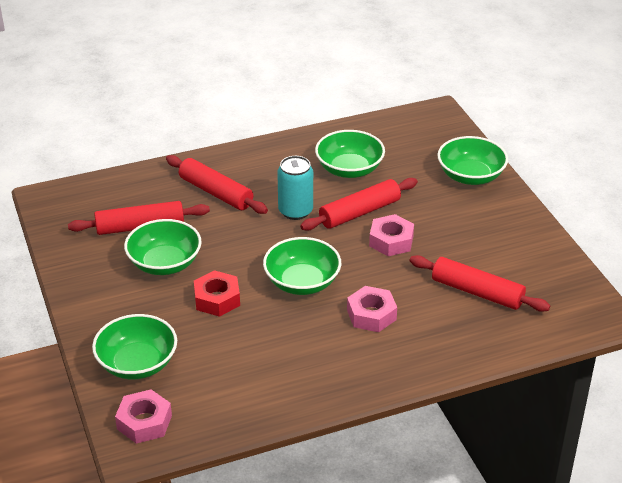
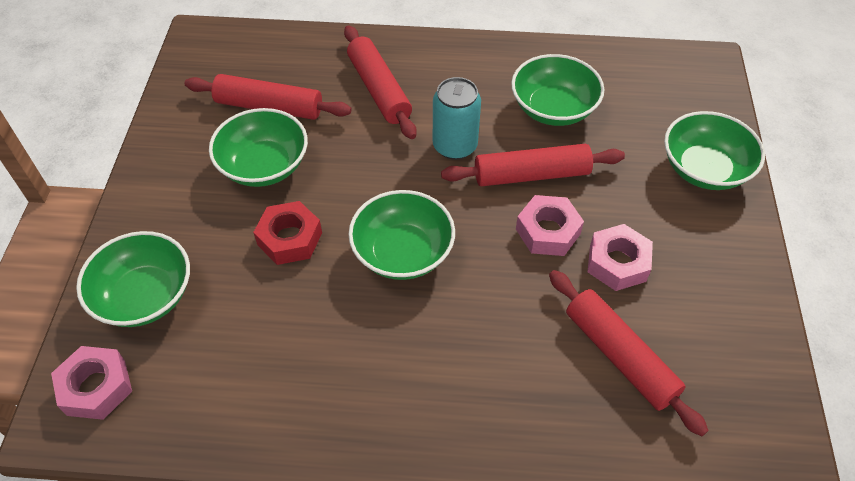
camera: 25 degrees right, 15 degrees up
(371, 315) = (459, 337): pink nut -> pink nut (617, 263)

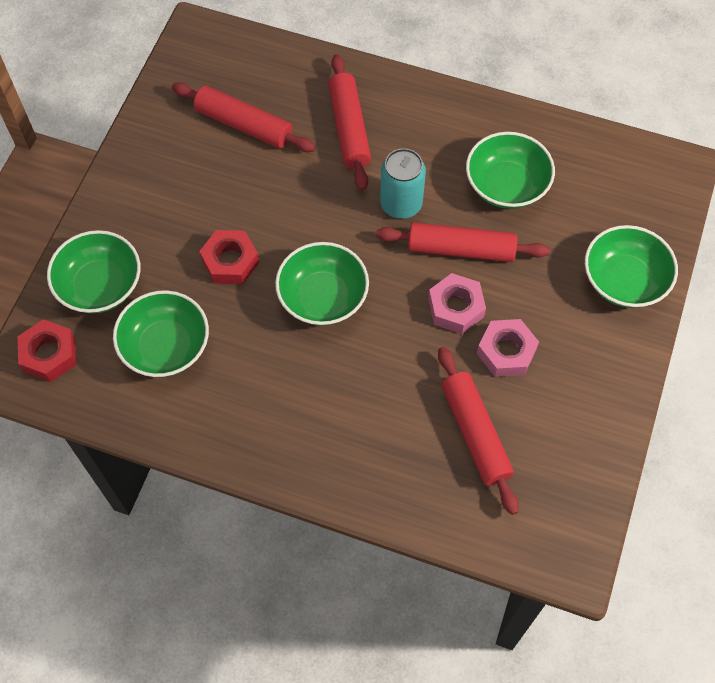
camera: 15 degrees right, 10 degrees up
(96, 387) = (49, 354): pink nut -> red nut
(264, 166) = (225, 185): green bowl -> green bowl (166, 346)

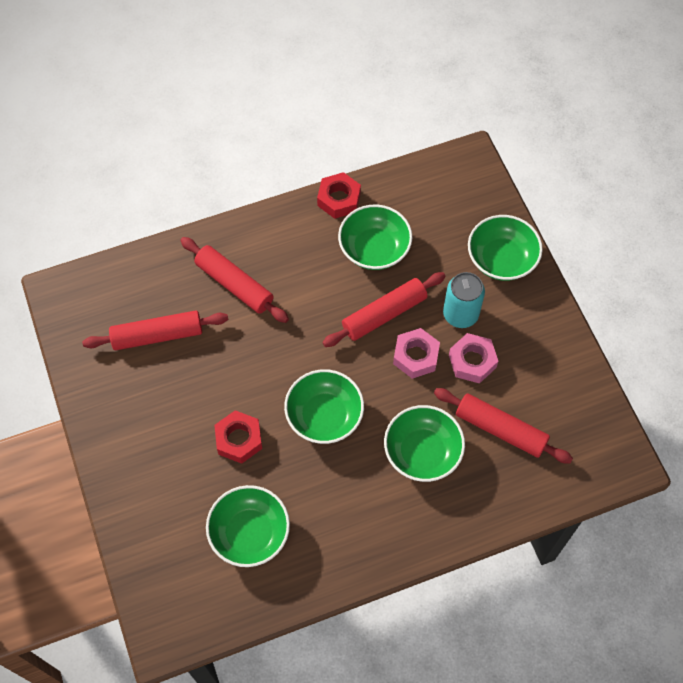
camera: 40 degrees left, 0 degrees up
(49, 354) = (172, 604): red nut -> red nut (339, 199)
(100, 285) = (162, 527): green bowl -> green bowl (422, 452)
(401, 204) = (317, 312): turquoise can -> turquoise can (460, 314)

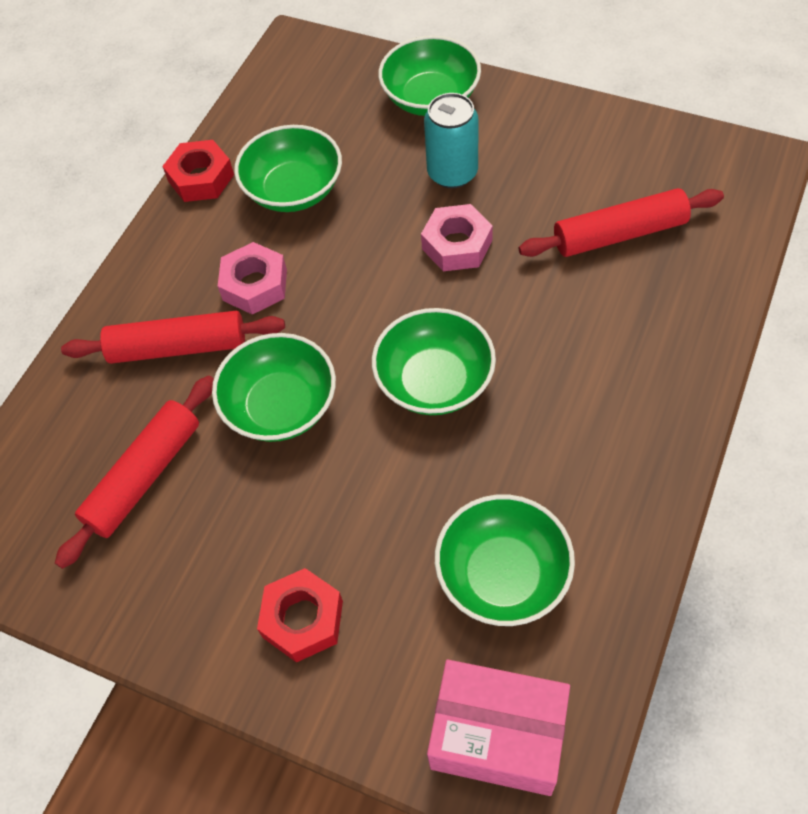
camera: 40 degrees left, 5 degrees down
(172, 593) = (498, 735): none -> pink box
(239, 439) = (371, 492): red nut -> red nut (303, 619)
(384, 314) = (377, 236): red rolling pin -> none
(422, 452) = (575, 321): green bowl -> green bowl (281, 406)
(472, 361) = (516, 202): pink nut -> pink nut (255, 285)

